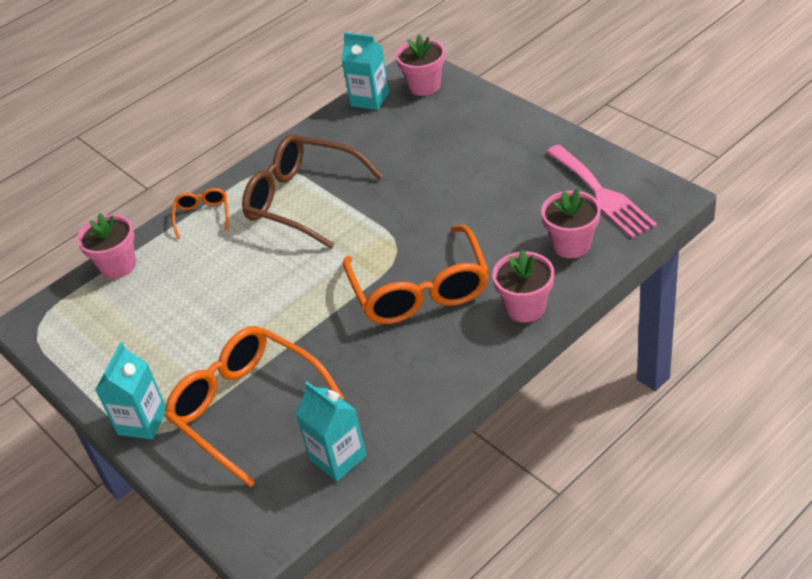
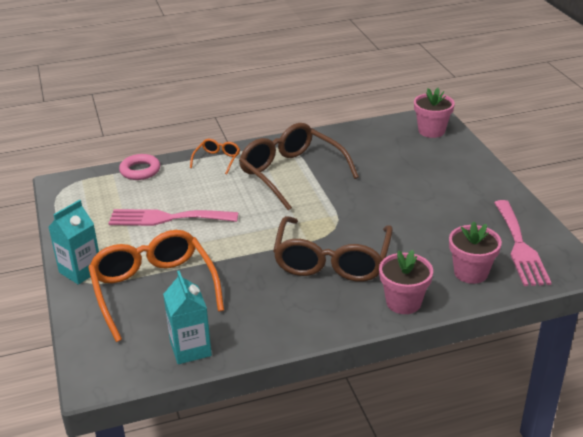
camera: 20 degrees right, 10 degrees down
(118, 266) = (140, 170): pink flower pot -> pink ring
(197, 314) = (167, 218): none -> pink fork
(370, 99) = (385, 127): turquoise carton -> none
(420, 290) = (332, 261): orange glasses -> brown glasses

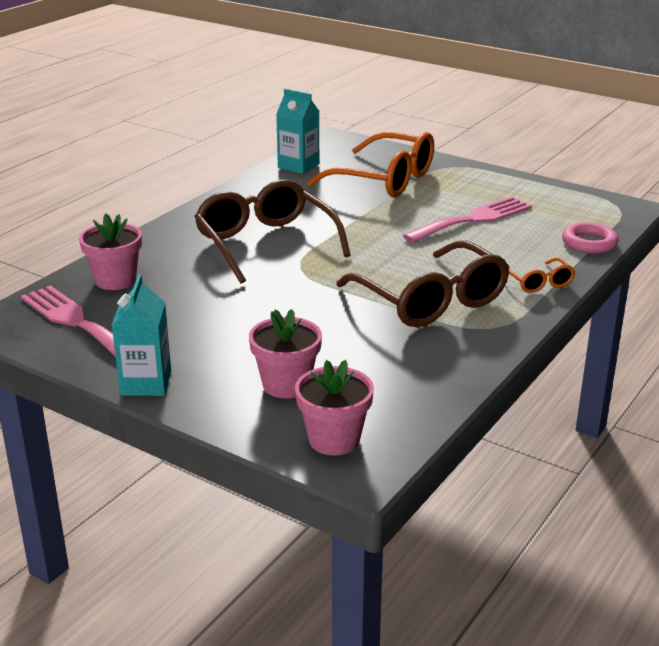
camera: 140 degrees right, 5 degrees down
(80, 271) = (463, 170): turquoise carton -> turquoise carton (146, 383)
(291, 173) = (431, 301): brown glasses -> brown glasses turned 45 degrees clockwise
(403, 302) = (162, 239): pink flower pot -> pink flower pot (286, 385)

